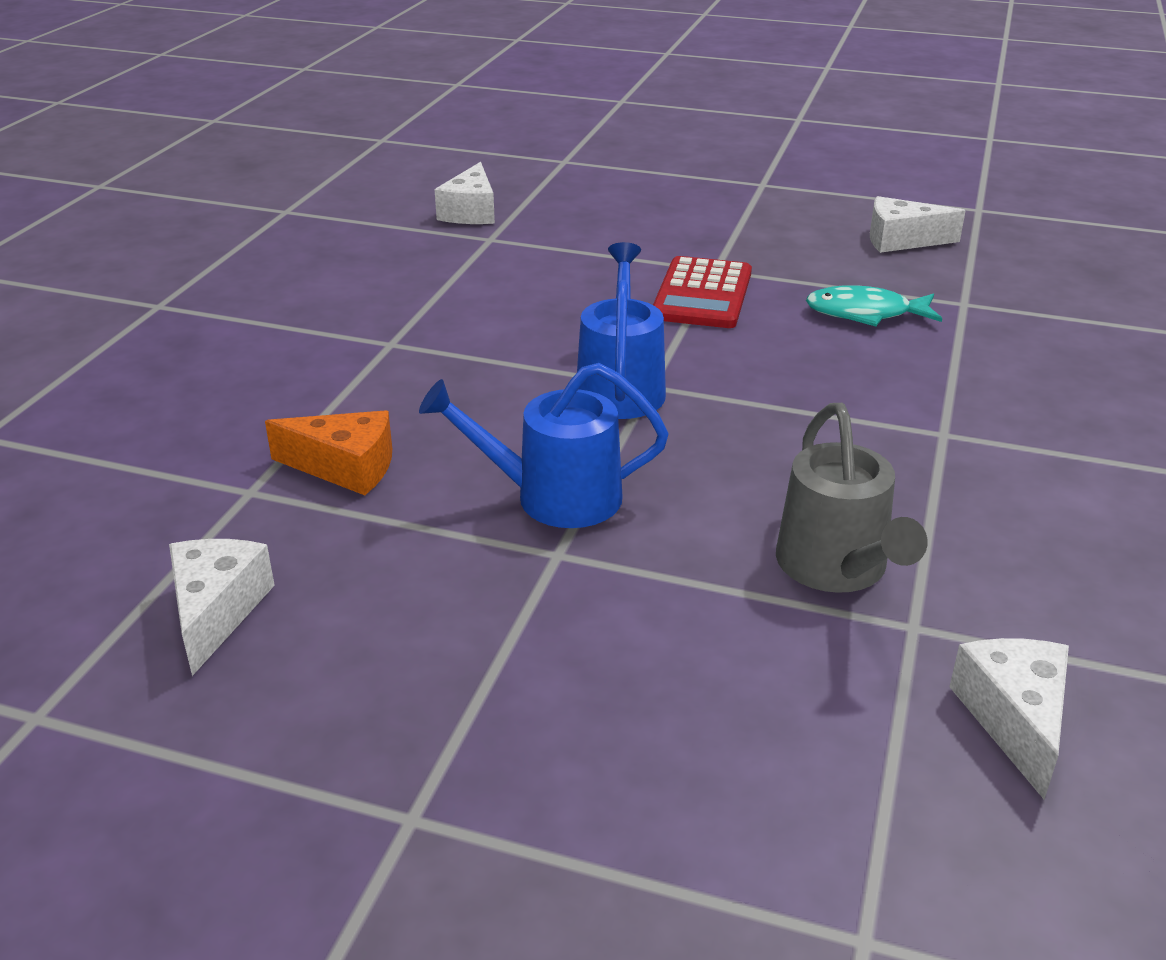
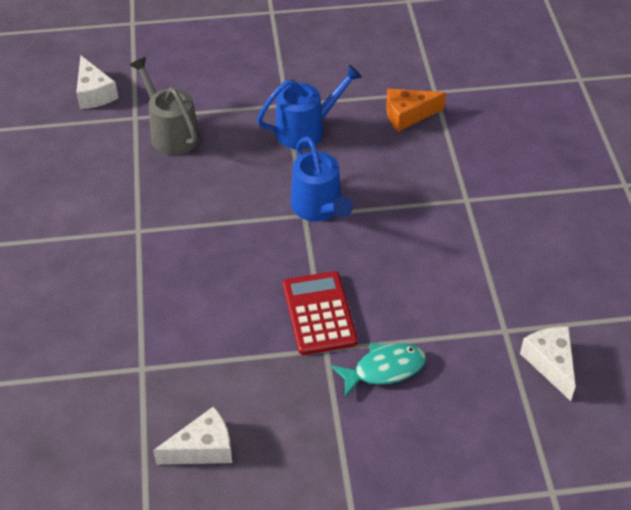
camera: 155 degrees right, 15 degrees up
(216, 611) = (391, 44): white cheese -> none
(865, 313) = (205, 330): turquoise fish -> turquoise fish (384, 369)

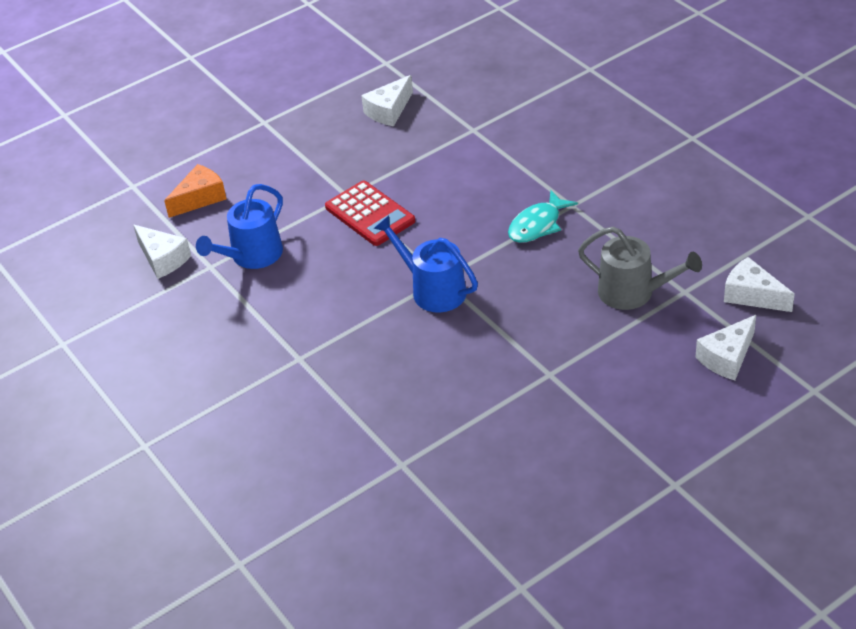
camera: 155 degrees right, 5 degrees down
(160, 63) = (727, 357): none -> white cheese
(306, 129) = (506, 356): blue watering can -> blue watering can (252, 256)
(384, 369) = (293, 202): turquoise fish -> turquoise fish (537, 225)
(408, 115) = (412, 421): orange cheese -> orange cheese (200, 198)

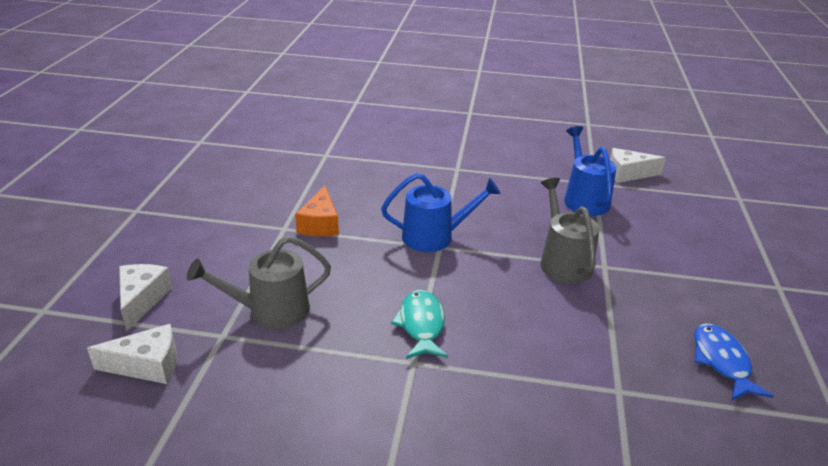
camera: 130 degrees right, 10 degrees down
(200, 198) = (687, 212): orange cheese -> orange cheese (320, 224)
(370, 214) = (563, 262): red calculator -> grey watering can
(389, 111) = (721, 362): white cheese -> blue fish

